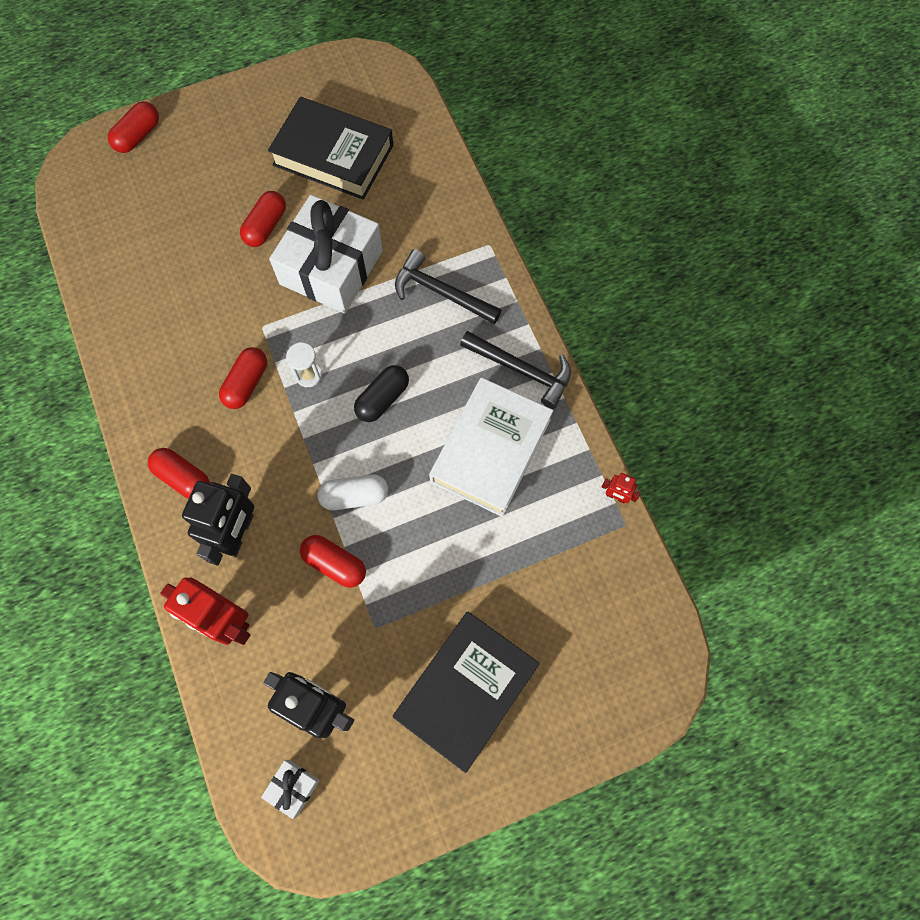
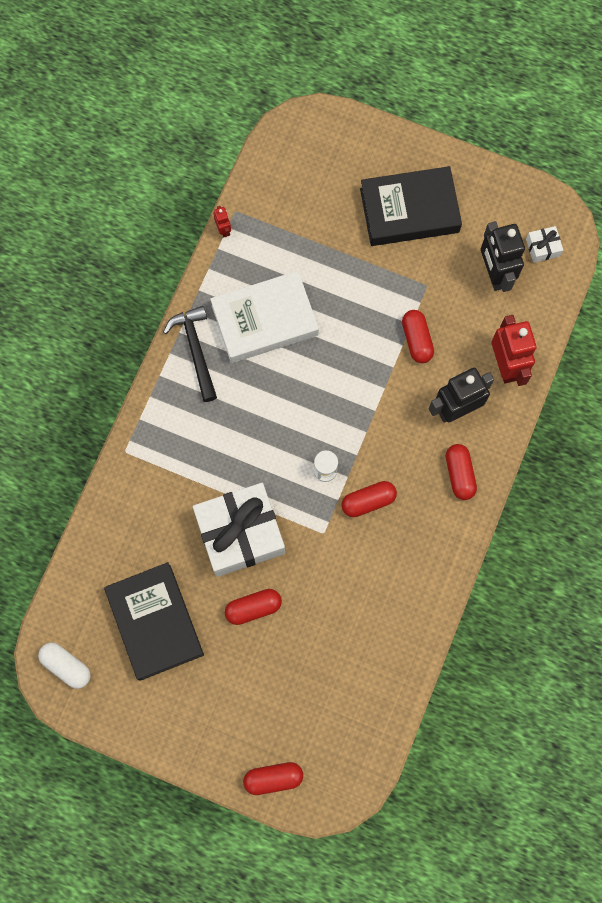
camera: 135 degrees left, 5 degrees up
(354, 496) = (369, 368): white capsule -> white capsule (66, 666)
(382, 399) = (295, 411): black capsule -> none
(441, 292) = (189, 447): black hammer -> none

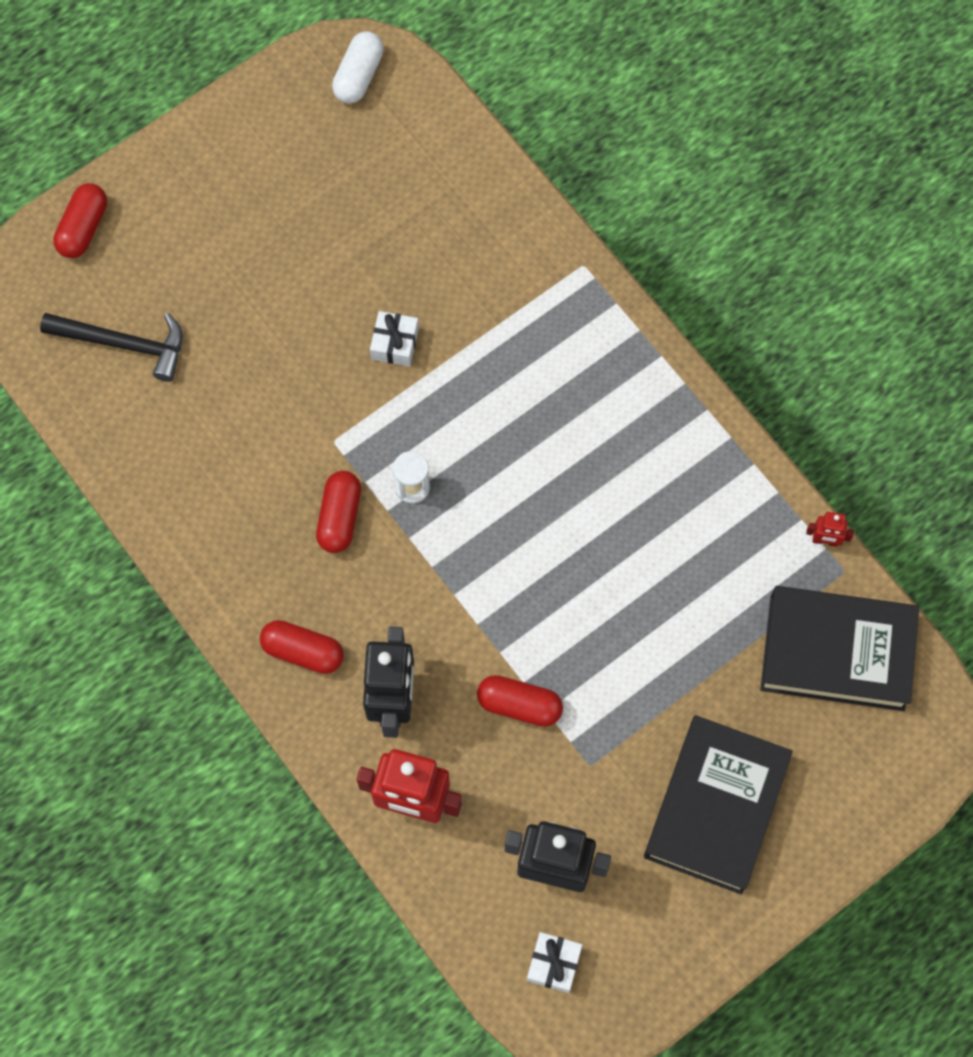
camera: 120 degrees right, 5 degrees down
(66, 666) = (358, 76): white capsule -> white capsule turned 45 degrees counterclockwise
(155, 622) = (348, 194): black book -> black book (837, 652)
(196, 350) = (670, 416): black hammer -> black hammer (124, 344)
(240, 533) = (394, 343): white gift -> white gift, size x0.41
(253, 608) = (294, 310): red capsule -> none
(265, 320) = (662, 523): white book -> none

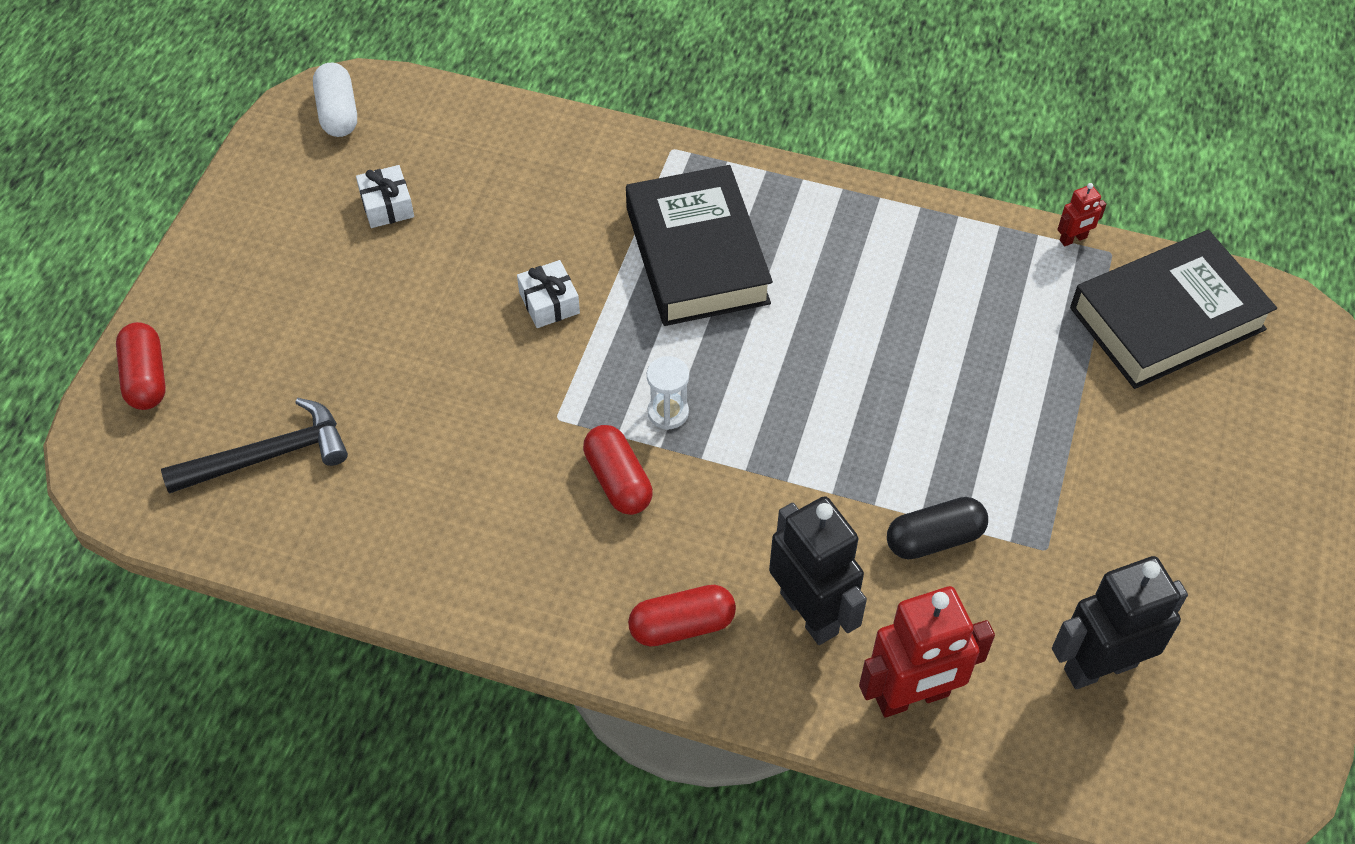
camera: 35 degrees left, 15 degrees down
(519, 705) = (934, 539): red capsule -> black capsule
(553, 964) = (1180, 756): white gift -> white gift (387, 205)
(716, 807) = (1190, 511): black book -> black book (697, 255)

